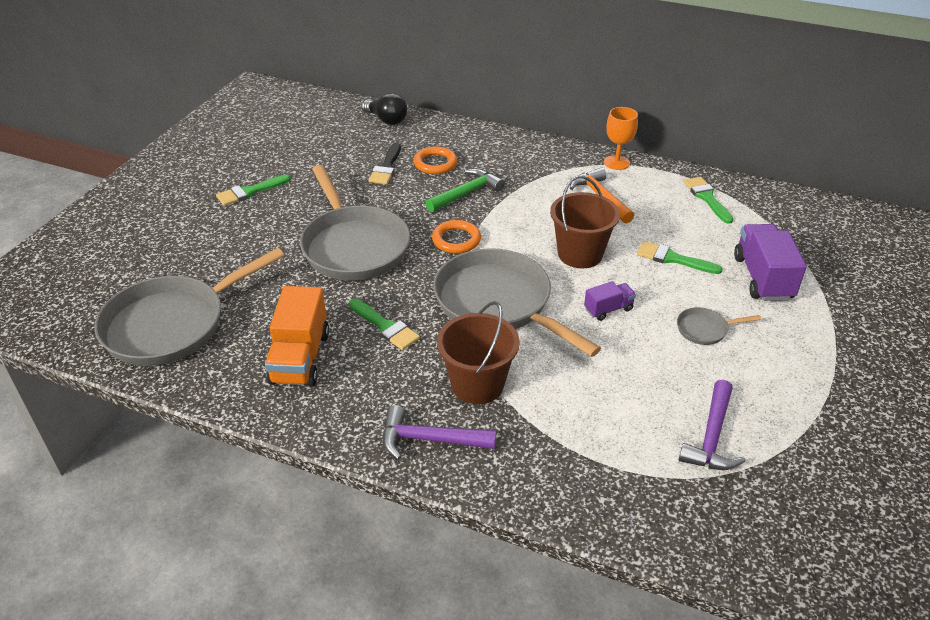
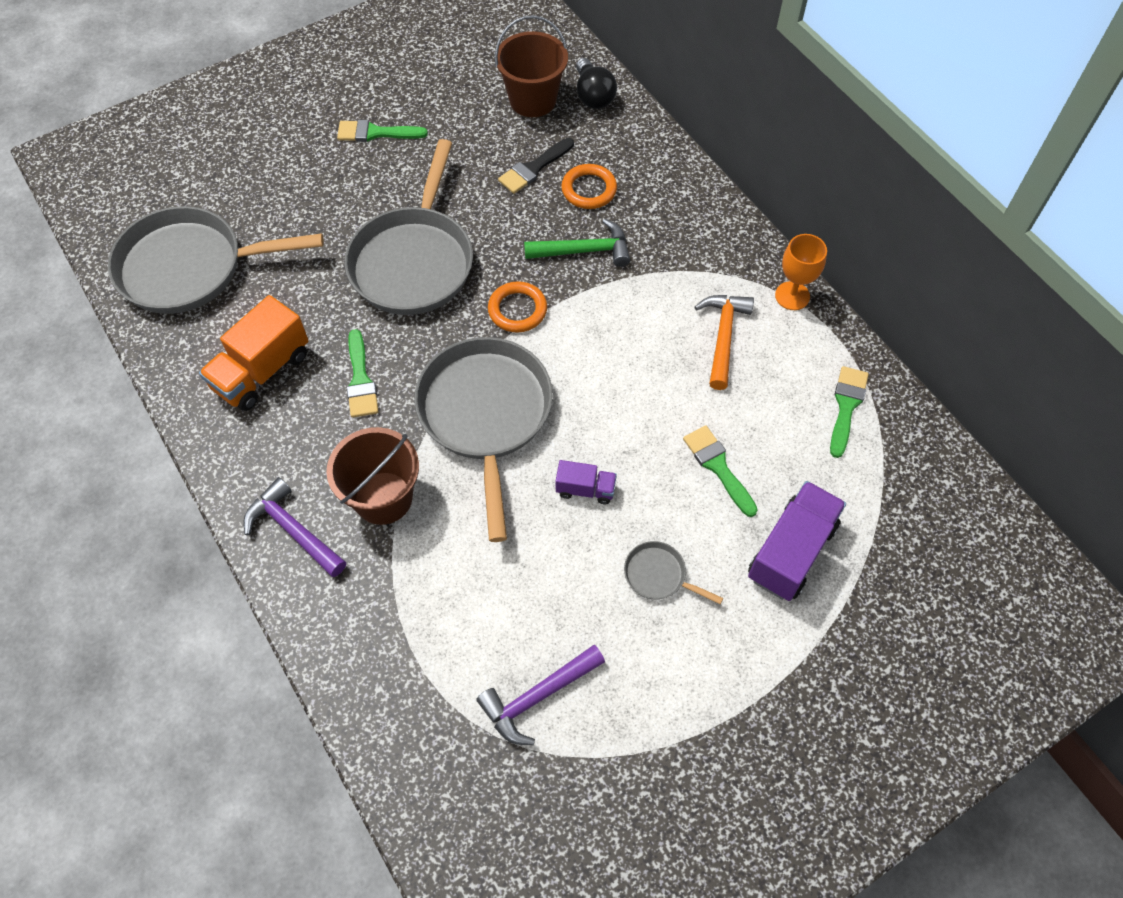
camera: 35 degrees right, 20 degrees up
(580, 254) = (625, 402): brown bucket -> brown bucket (533, 100)

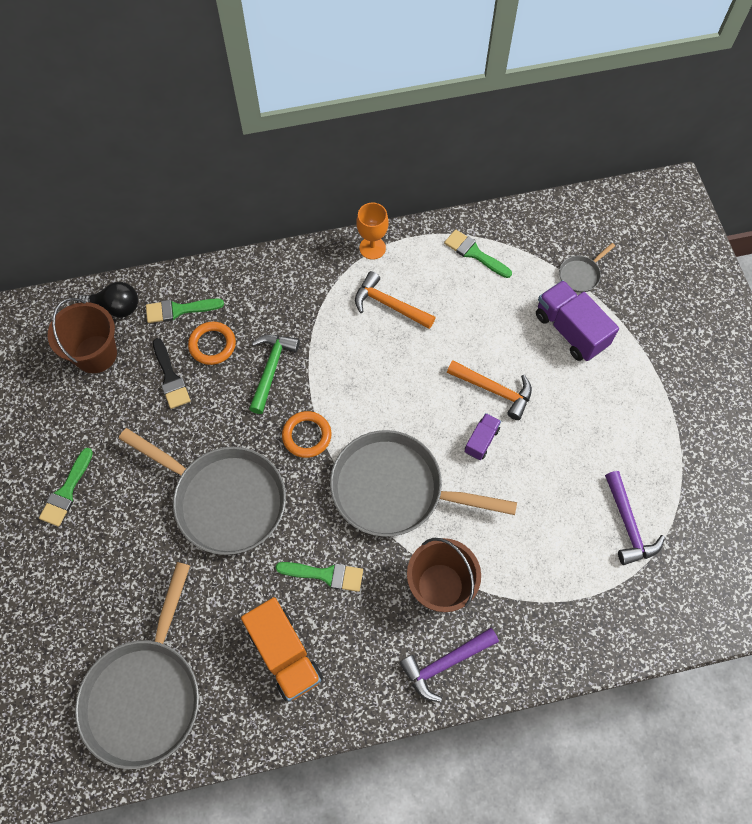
camera: 70 degrees left, 5 degrees up
(659, 575) = (563, 417): grey pan -> grey pan (581, 274)
(660, 484) = (494, 390): none -> orange hammer
(718, 467) = (493, 349): green brush -> green brush (179, 310)

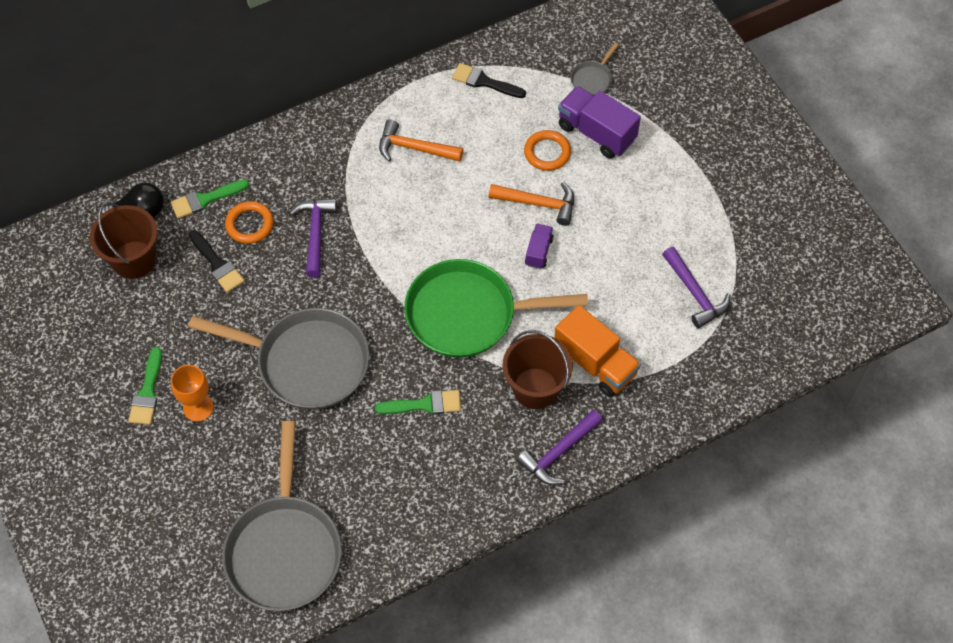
camera: 15 degrees left, 5 degrees down
(271, 369) = (315, 234): green hammer -> purple hammer
(285, 654) = (407, 482): orange truck -> orange truck (595, 363)
(307, 436) = (369, 286): orange ring -> orange ring (547, 152)
(372, 248) = (382, 98): orange goblet -> orange goblet (198, 407)
(395, 489) = (468, 314): grey pan -> green pan
(474, 253) = (484, 82): green brush -> black brush

